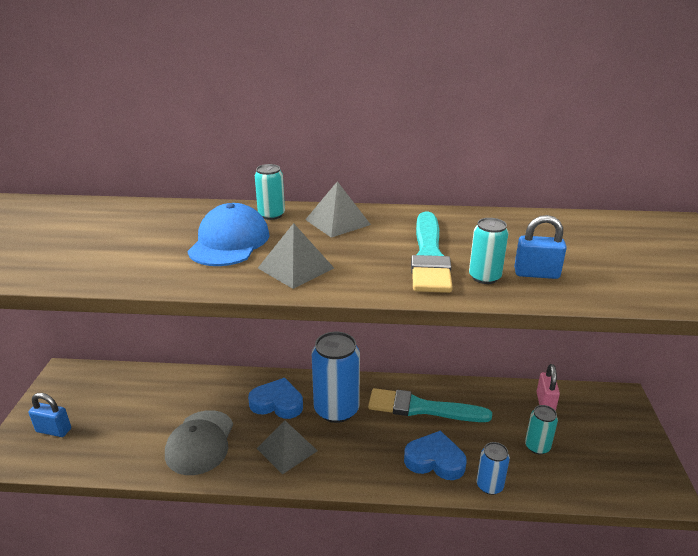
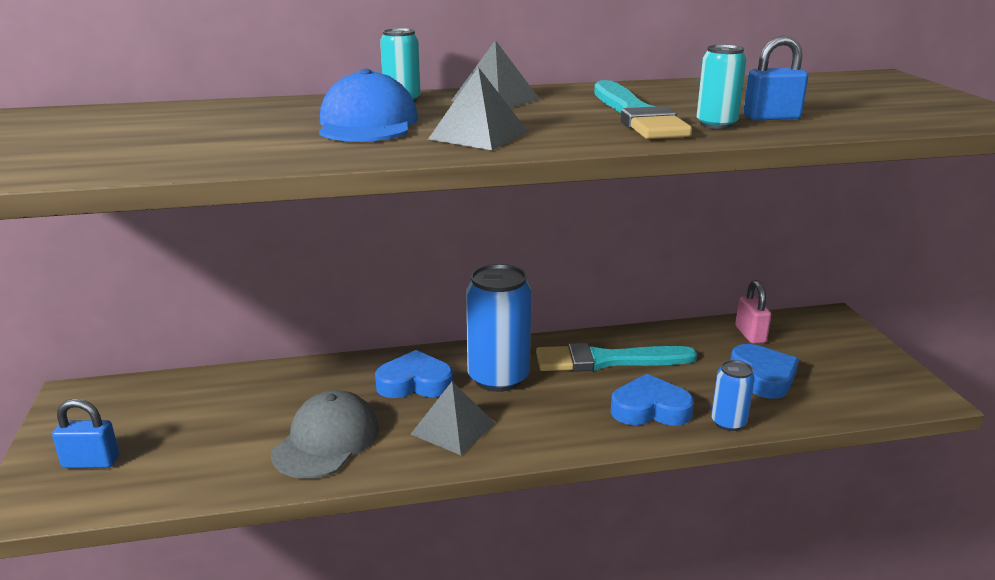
camera: 15 degrees left, 5 degrees down
(200, 442) = (326, 440): grey cap -> grey cap turned 150 degrees counterclockwise
(537, 446) = (763, 376): turquoise can -> blue heart

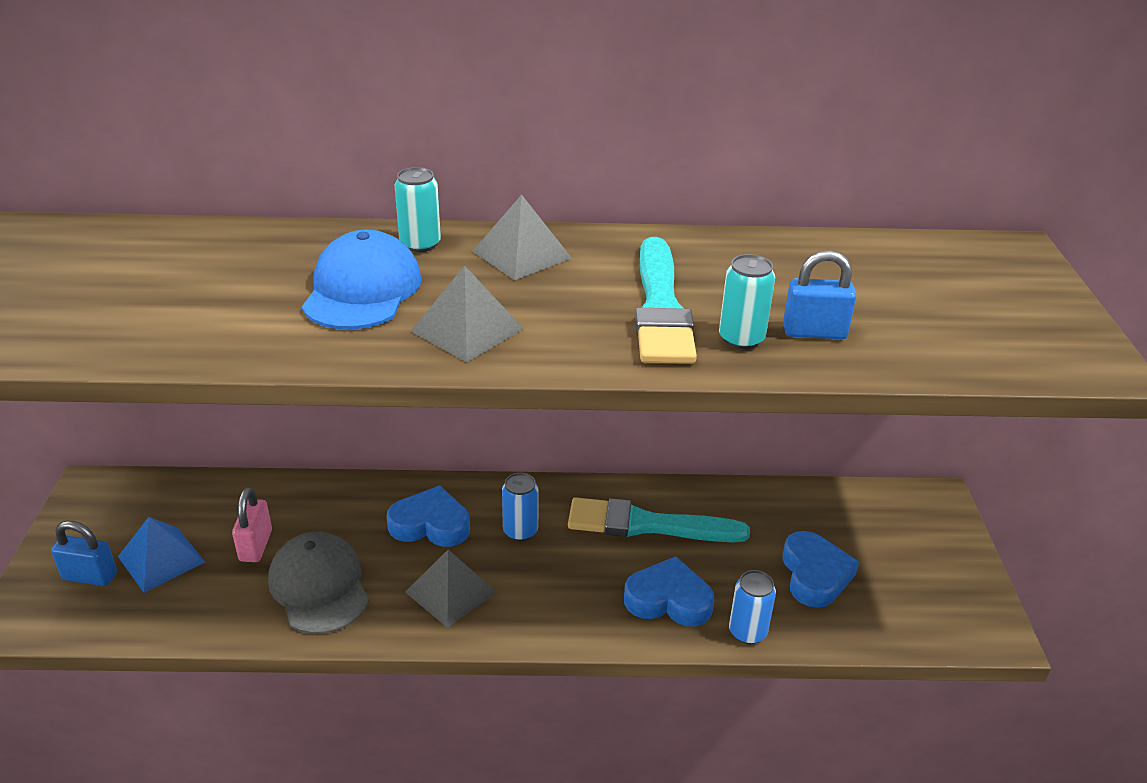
camera: 10 degrees right, 10 degrees up
(162, 439) = (161, 559): none -> blue pyramid
(326, 440) = (319, 586): grey cap -> grey cap turned 60 degrees counterclockwise
(498, 378) = (520, 531): blue can -> blue can, size x0.52
(750, 334) = (826, 511): pink padlock -> pink padlock (256, 546)

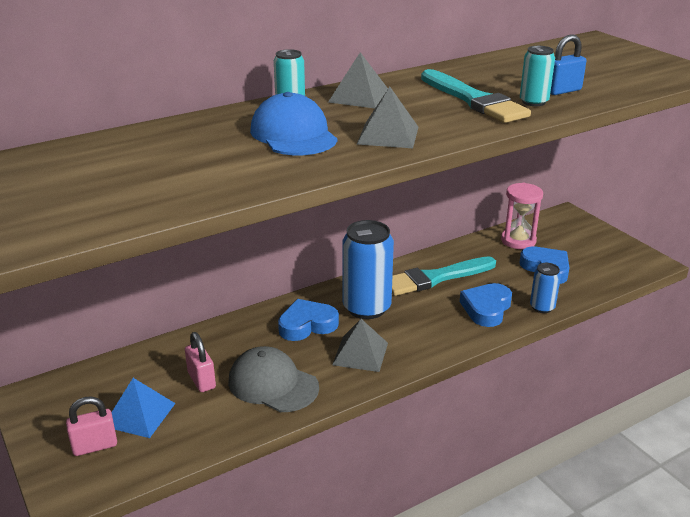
camera: 30 degrees left, 5 degrees down
(90, 576) = (95, 446): blue padlock -> pink padlock
(520, 531) = (366, 308): blue can -> blue can, size x1.92
(668, 599) = (486, 308): blue heart -> blue heart turned 45 degrees counterclockwise
(819, 513) = (518, 240): none -> pink hourglass

